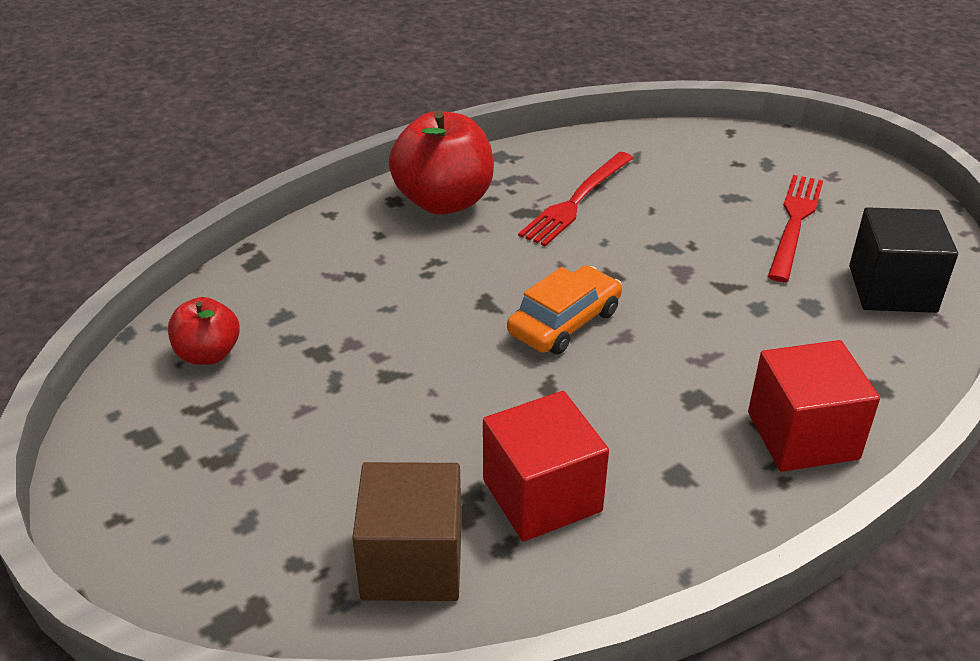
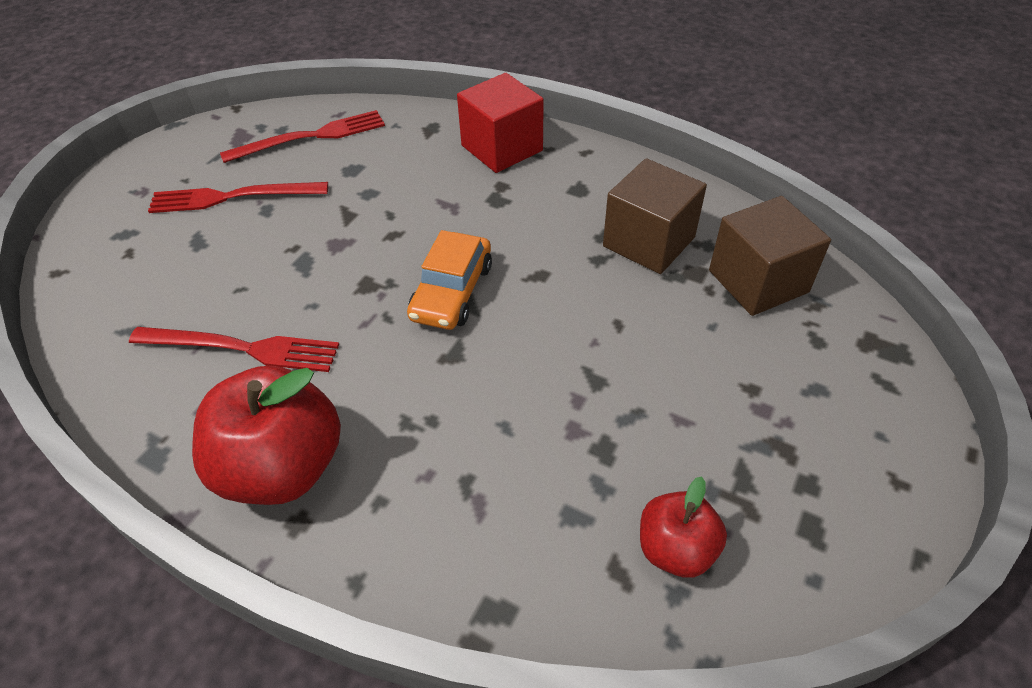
camera: 115 degrees left, 10 degrees up
(542, 495) = (649, 242): red cube -> brown cube
(565, 322) = (452, 291): orange car -> orange car turned 90 degrees counterclockwise
(892, 289) = (311, 137): black cube -> red fork

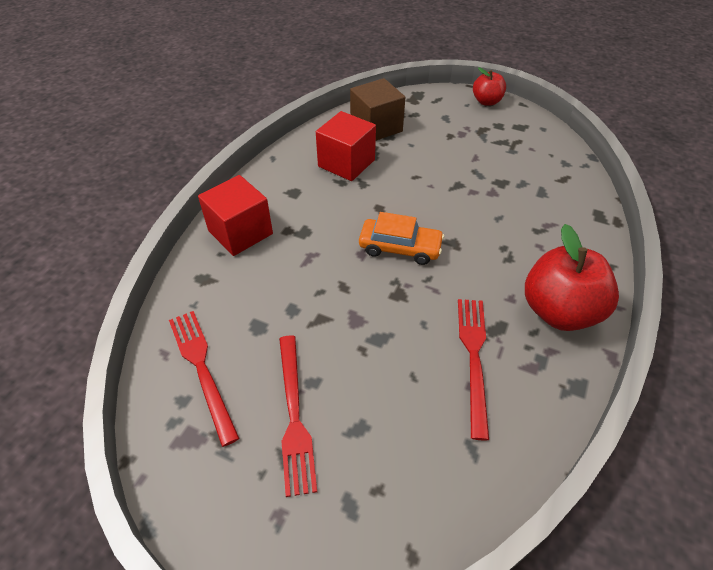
camera: 95 degrees left, 0 degrees up
(649, 242) = (346, 163): brown cube -> red cube
(675, 549) = (545, 162): red apple -> red apple (486, 101)

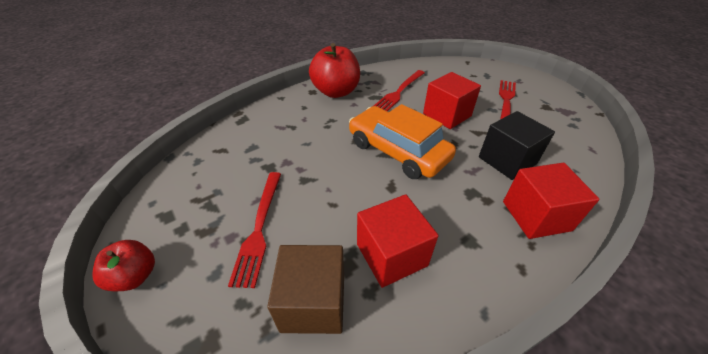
camera: 150 degrees left, 5 degrees down
(202, 369) = (562, 133): red fork -> red fork (259, 228)
(275, 286) = (507, 160): none -> black cube
(374, 334) = (447, 115): none -> red cube
(400, 248) = (398, 151): orange car -> orange car, size x1.58

